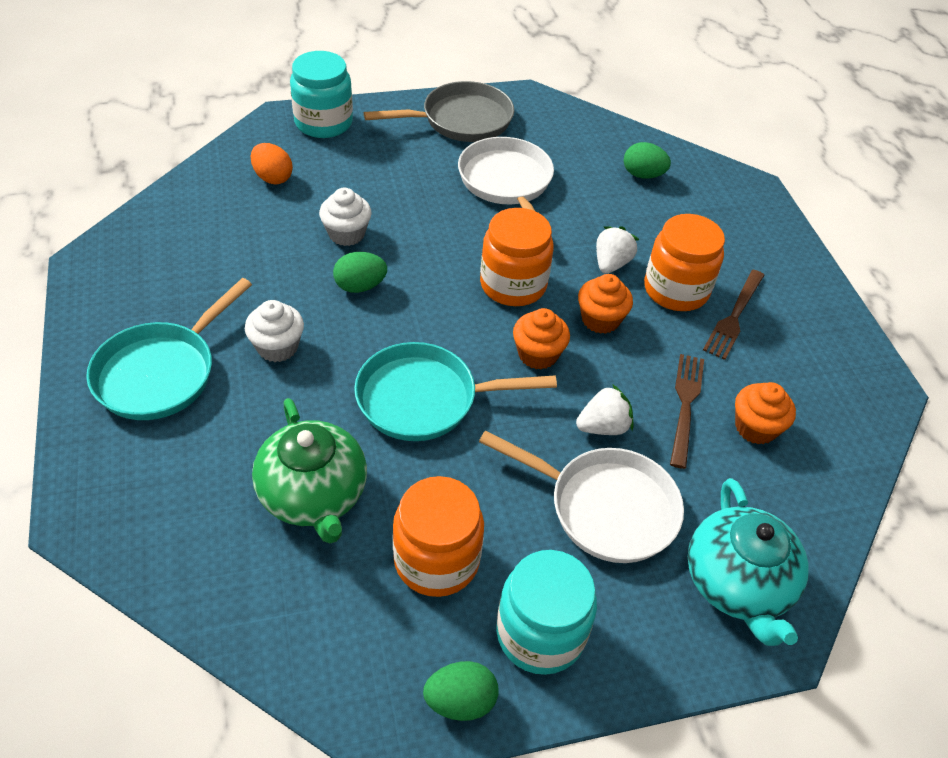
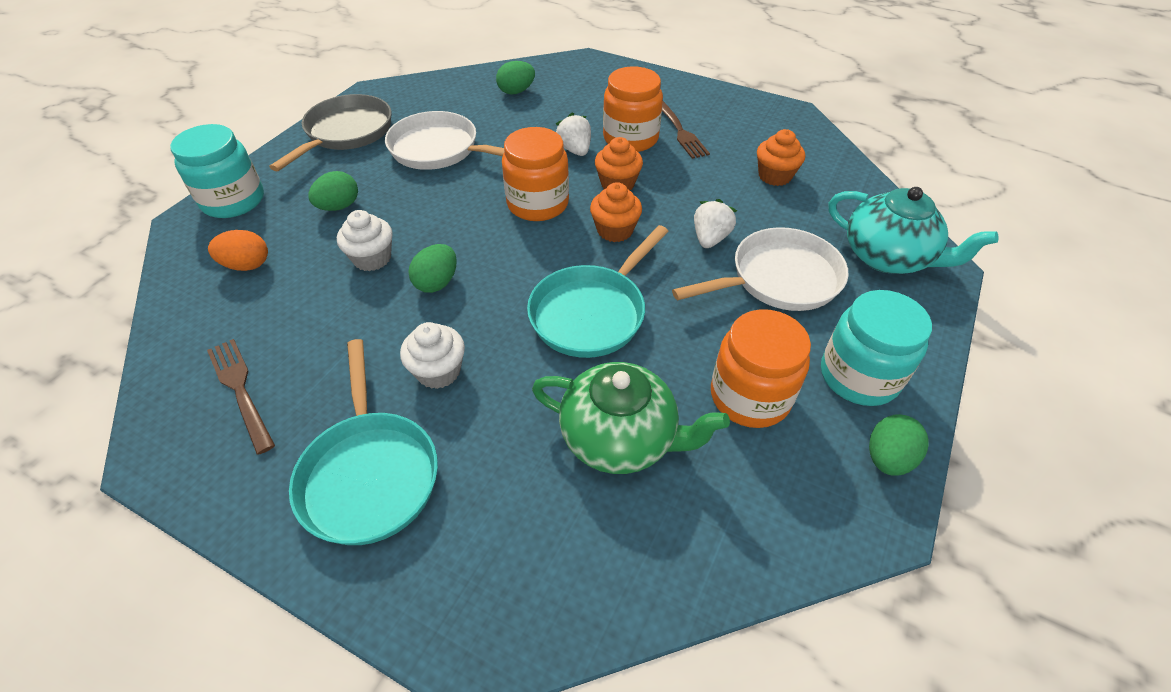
camera: 45 degrees left, 0 degrees up
(378, 177) = (339, 206): none -> green egg
(685, 404) = (728, 192): brown fork -> brown fork (240, 390)

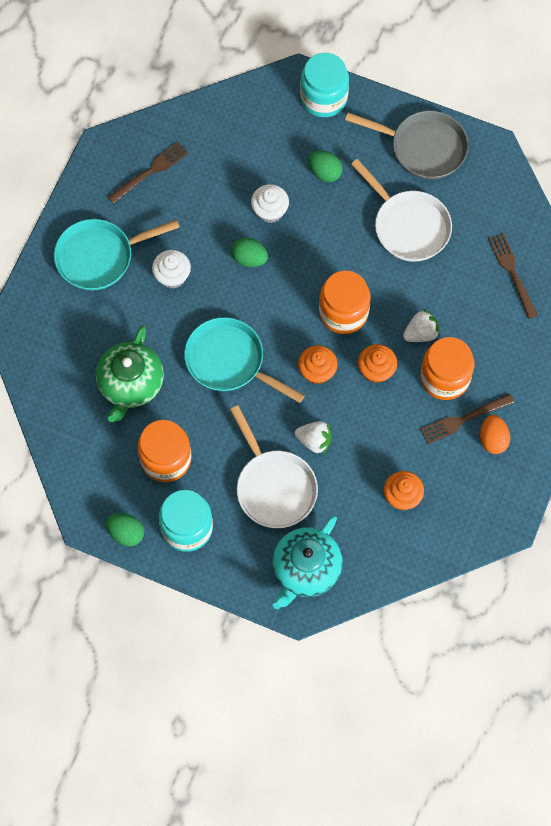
camera: 85 degrees right, 20 degrees up
(247, 265) = (255, 134): orange egg -> orange egg (493, 439)
(439, 149) = (408, 226): white pan -> white pan turned 120 degrees clockwise
(516, 91) = (512, 272): green egg -> brown fork

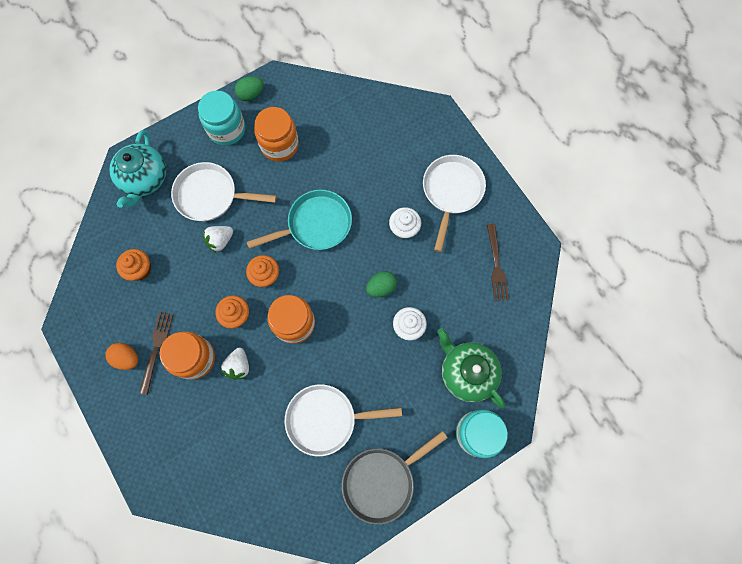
camera: 125 degrees right, 5 degrees up
(99, 257) = (451, 192): turquoise pan -> white pan
(131, 384) = (345, 155): green teapot -> green teapot (466, 372)
(306, 570) = (144, 179): turquoise teapot -> turquoise teapot turned 150 degrees counterclockwise
(324, 172) = (412, 388): green egg -> none
(512, 272) = (233, 470): brown fork -> none

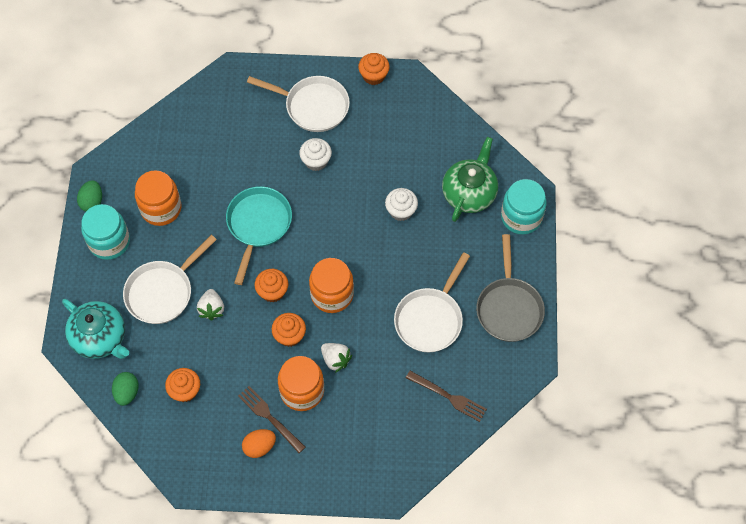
camera: 55 degrees left, 10 degrees down
(381, 287) = (352, 210): green egg -> green egg (127, 392)
(451, 192) = (313, 106): white pan -> white pan turned 150 degrees clockwise
(466, 372) = (469, 193): green teapot -> green teapot turned 120 degrees clockwise
(496, 266) = (400, 115): brown fork -> brown fork (449, 397)
(517, 219) = (373, 76): none -> orange cupcake

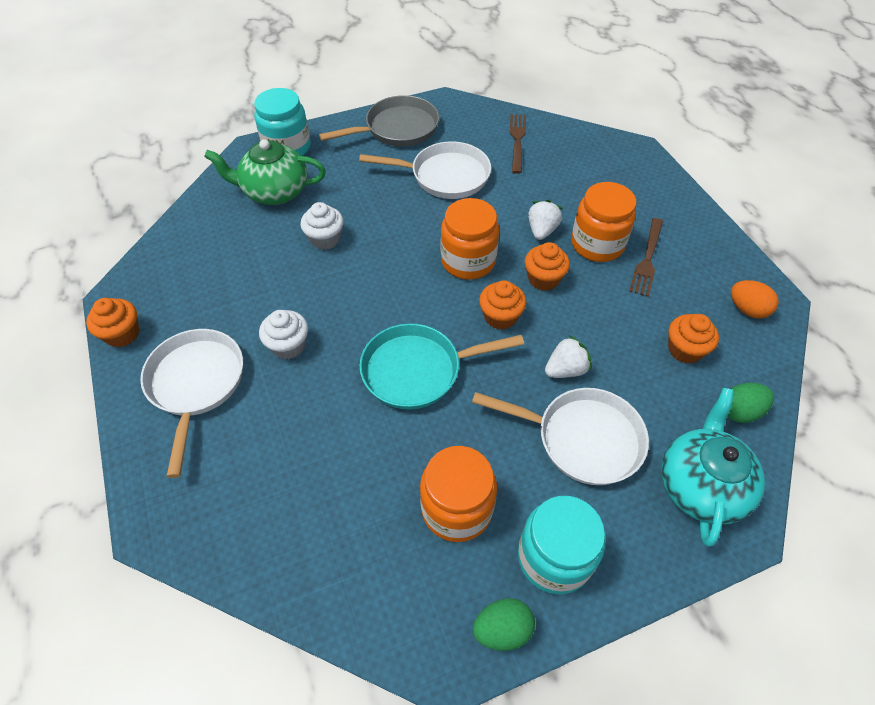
camera: 115 degrees left, 10 degrees down
(259, 447) = (684, 255): orange egg -> orange egg (747, 309)

